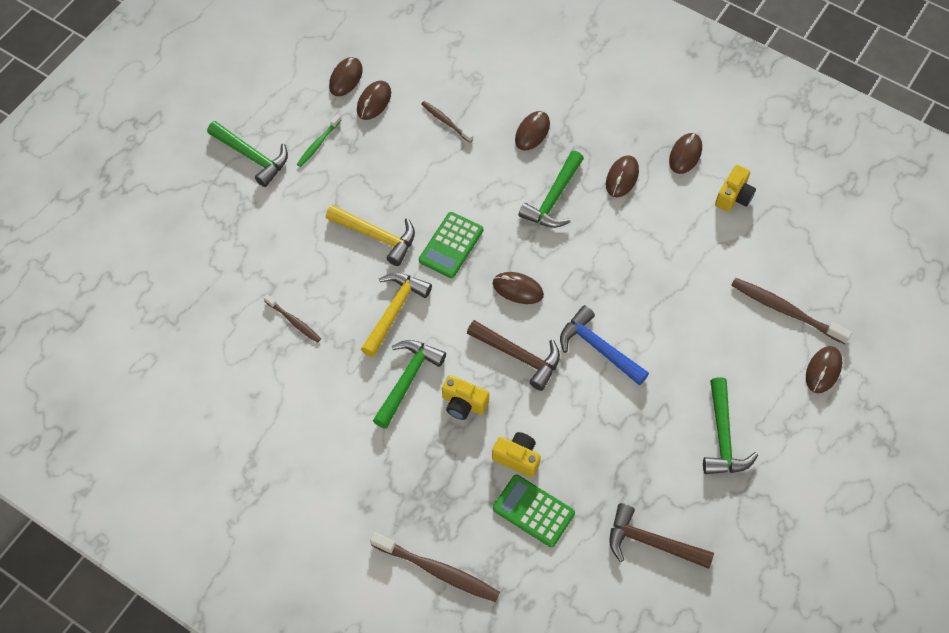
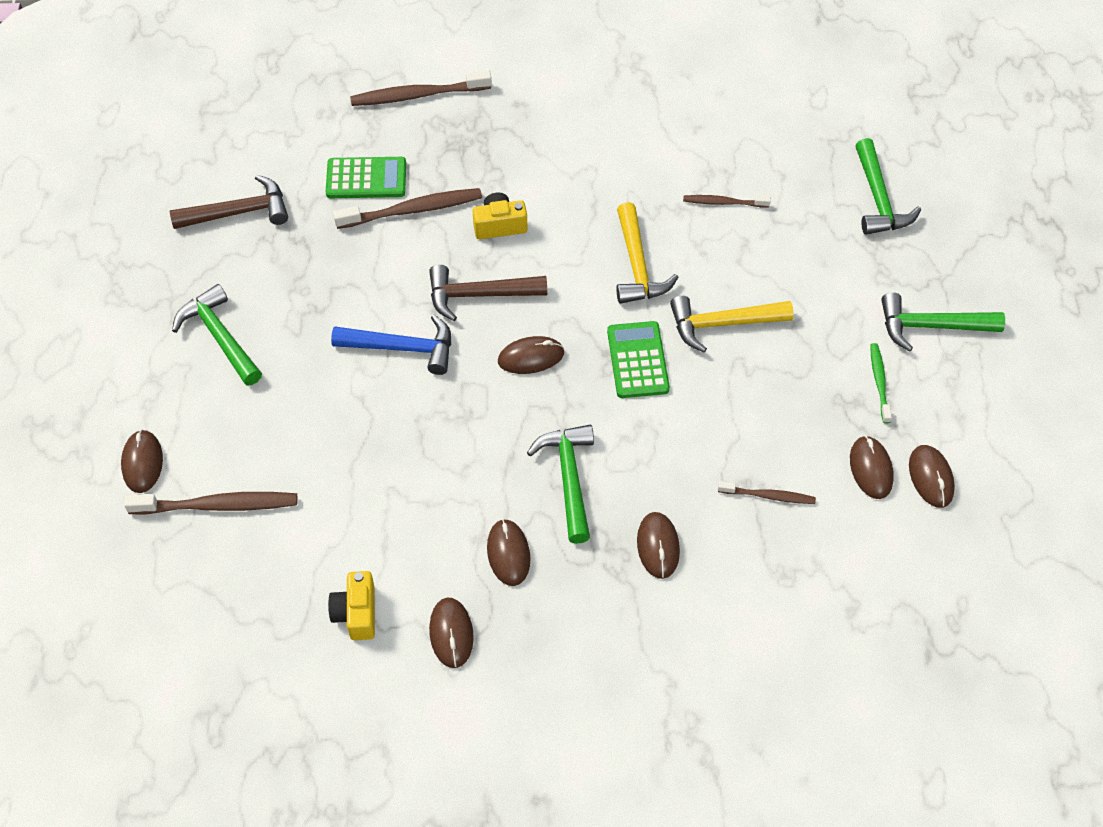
camera: 145 degrees right, 5 degrees down
(407, 380) = (570, 215): green hammer -> green hammer (878, 199)
(517, 458) = (412, 210): yellow camera -> brown toothbrush

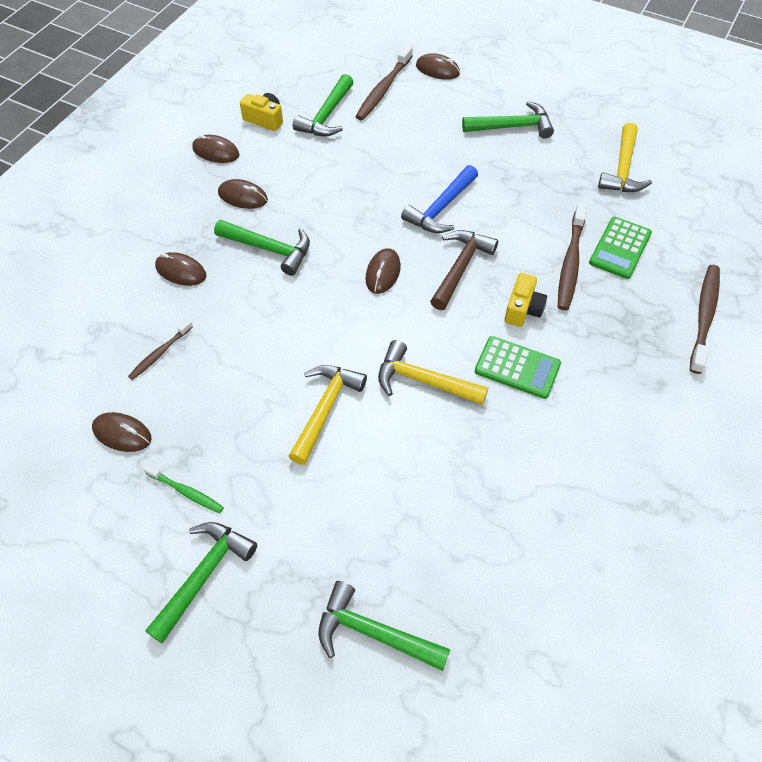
camera: 120 degrees right, 0 degrees up
(238, 212) = (622, 169): brown hammer -> yellow hammer
(308, 544) = (327, 115): none -> green hammer
(637, 360) = (333, 334): green calculator -> green calculator (517, 368)
(723, 202) = (452, 485): brown toothbrush -> none
(931, 477) = (79, 471): brown mouse -> none

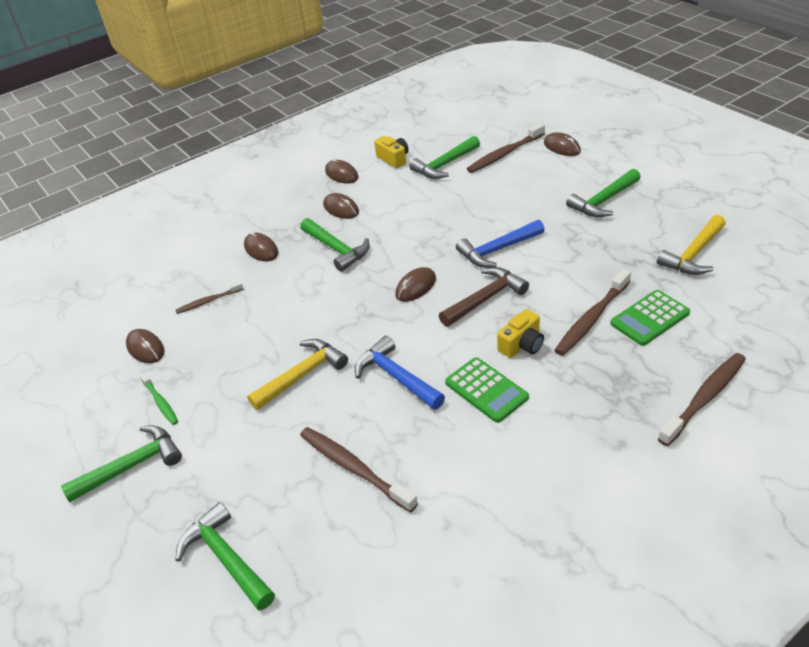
camera: 30 degrees right, 15 degrees down
(423, 381) = (396, 377): yellow hammer -> blue hammer
(441, 492) = (354, 468): none -> brown toothbrush
(512, 127) = (603, 201): green hammer -> green hammer turned 120 degrees clockwise

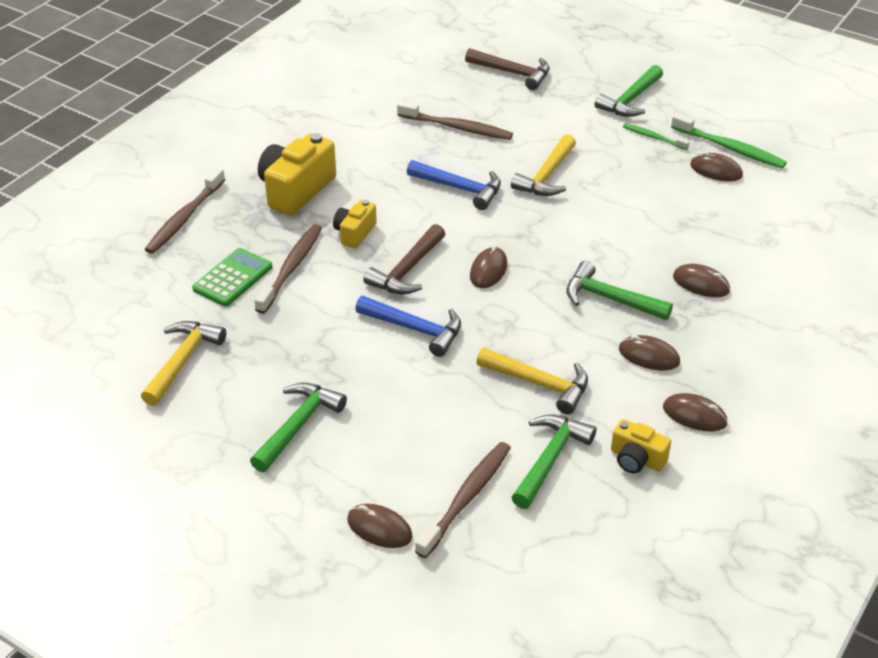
camera: 155 degrees right, 0 degrees up
(106, 372) = (730, 148): none -> green toothbrush
(208, 301) = (701, 219): brown toothbrush -> none
(226, 558) = (512, 73): green hammer -> brown hammer
(426, 203) = (539, 384): none -> yellow hammer
(486, 390) = (375, 192): green calculator -> none
(497, 250) = (415, 329): blue hammer -> blue hammer turned 75 degrees clockwise
(573, 411) = (296, 190): none -> yellow camera

